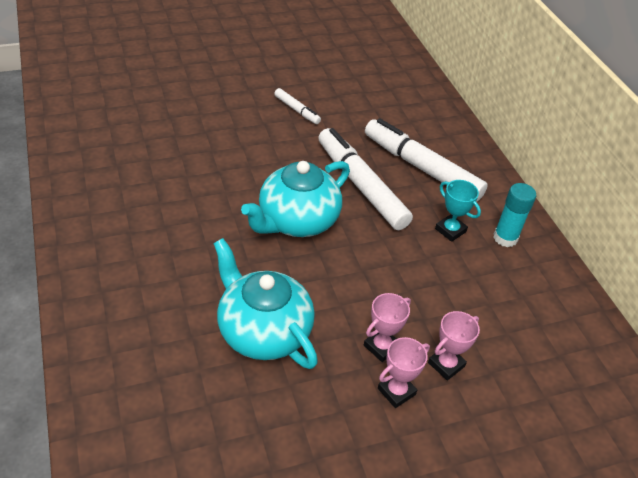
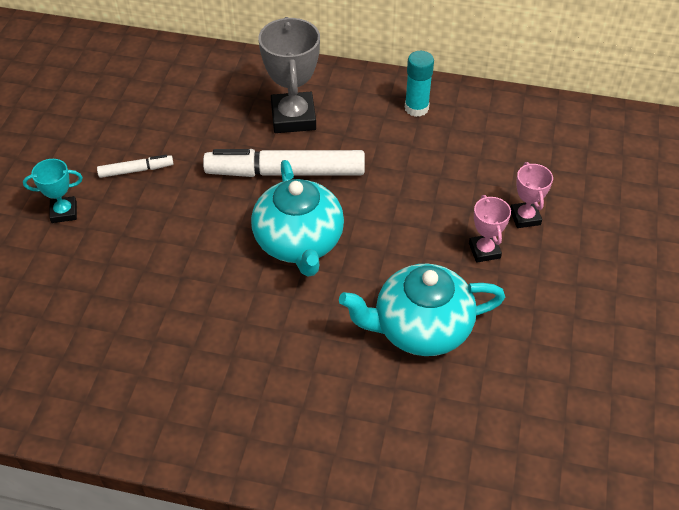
camera: 55 degrees left, 5 degrees up
(396, 391) = (534, 263): pink trophy -> none
(421, 168) = (293, 117): white marker -> grey trophy
(450, 230) = (384, 138): turquoise trophy -> turquoise trophy (64, 212)

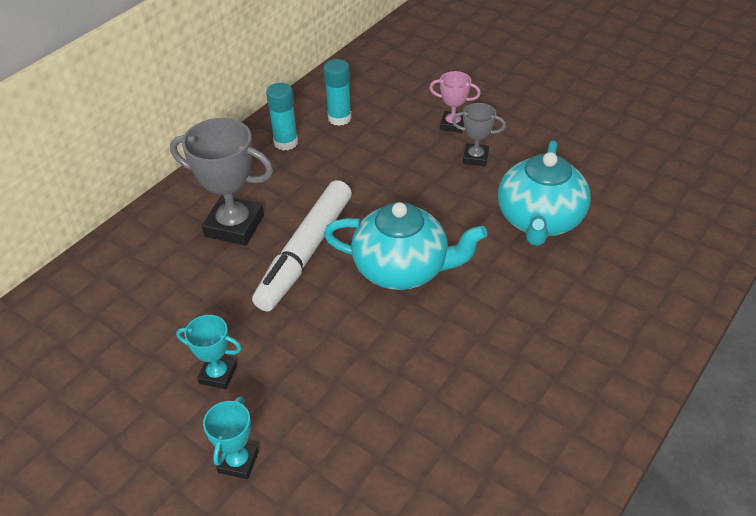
camera: 65 degrees left, 5 degrees down
(136, 170) = (218, 375): white marker -> turquoise trophy
(476, 131) = (339, 118): none -> turquoise glue stick
(484, 250) = (475, 157): pink trophy -> grey trophy

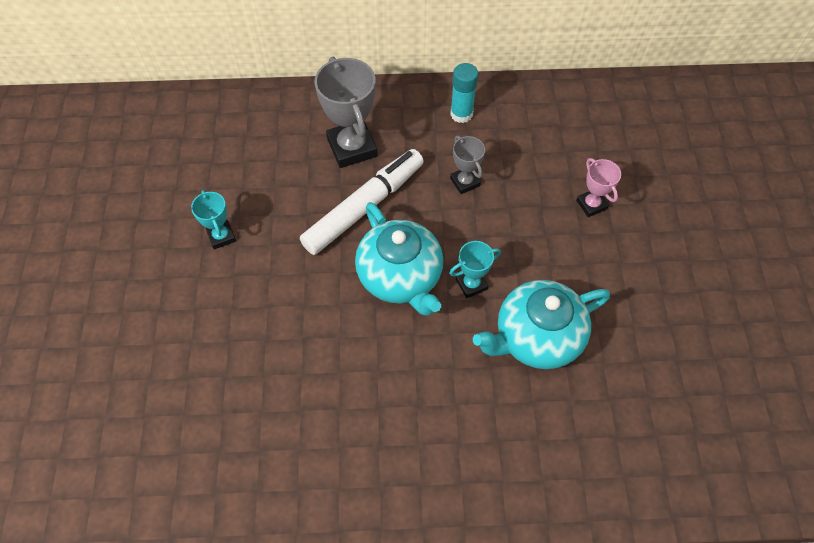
camera: 50 degrees right, 15 degrees up
(238, 462) = (166, 297): turquoise trophy -> turquoise trophy (471, 284)
(305, 252) = (364, 207): white marker -> white marker turned 150 degrees clockwise
(339, 118) = (521, 126): turquoise glue stick -> none
(475, 157) = (567, 246): grey trophy -> grey trophy (465, 182)

